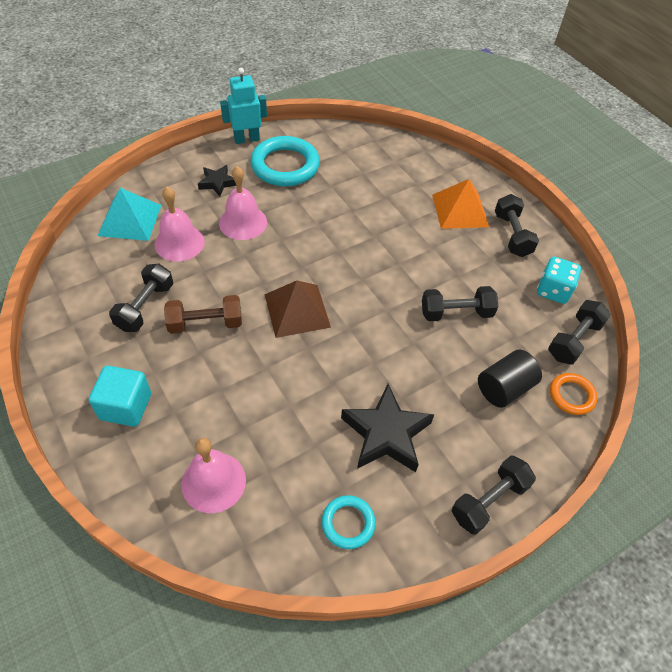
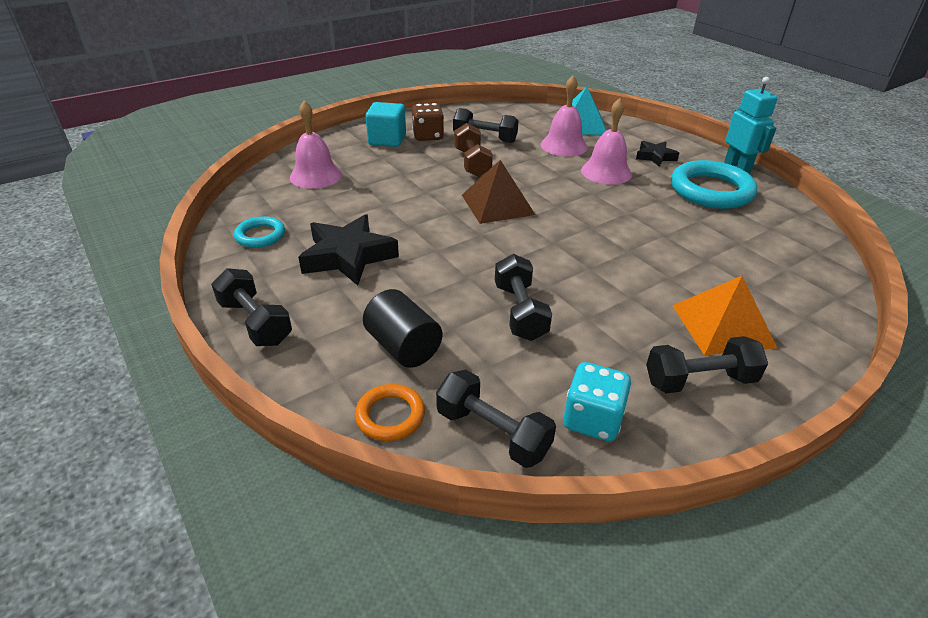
camera: 90 degrees right, 15 degrees down
(125, 362) = (428, 136): none -> brown dice

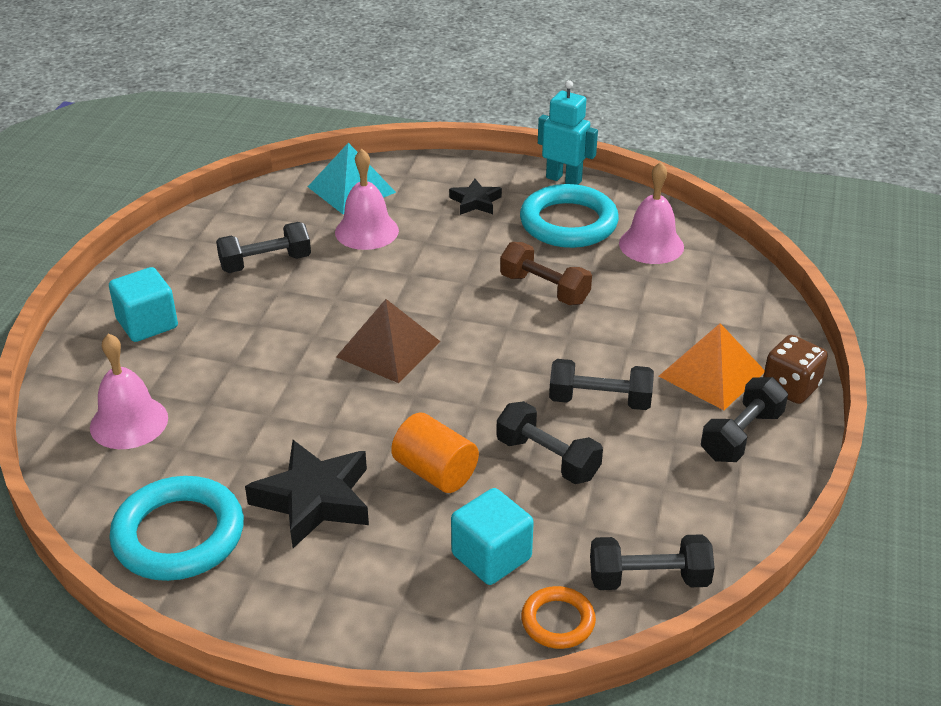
camera: 40 degrees left, 0 degrees up
(255, 322) = (321, 626): black dumbbell -> black dumbbell (599, 401)
(260, 235) = (179, 535): turquoise ring -> turquoise ring, size x1.90
(403, 347) = (491, 556): black cylinder -> turquoise cube
(428, 136) = (192, 293): brown dice -> brown dice (790, 387)
(436, 280) = (435, 472): none -> orange cylinder
(472, 163) = (294, 306): brown dumbbell -> brown dumbbell (544, 289)
(592, 419) = (704, 519): turquoise dice -> none
(606, 172) = (449, 248): pink bell -> pink bell (651, 245)

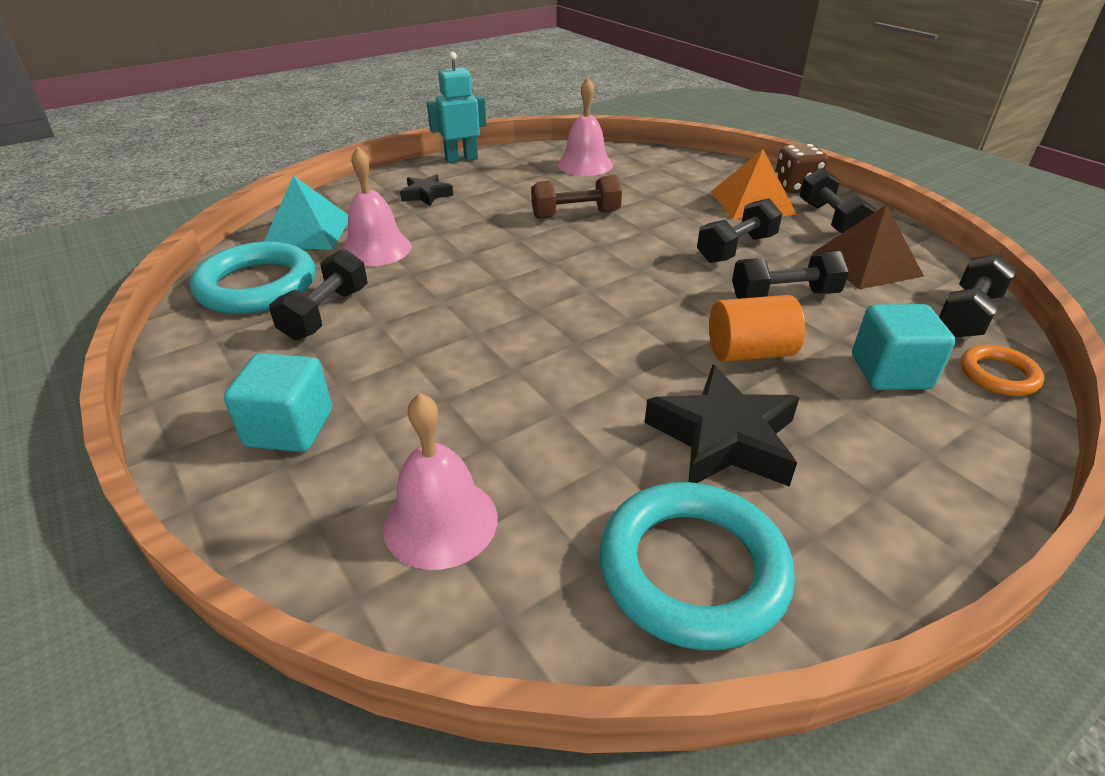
camera: 50 degrees left, 0 degrees up
(388, 349) = (551, 305): brown pyramid -> brown pyramid (866, 264)
(568, 223) = (513, 177): turquoise ring -> turquoise ring (257, 286)

